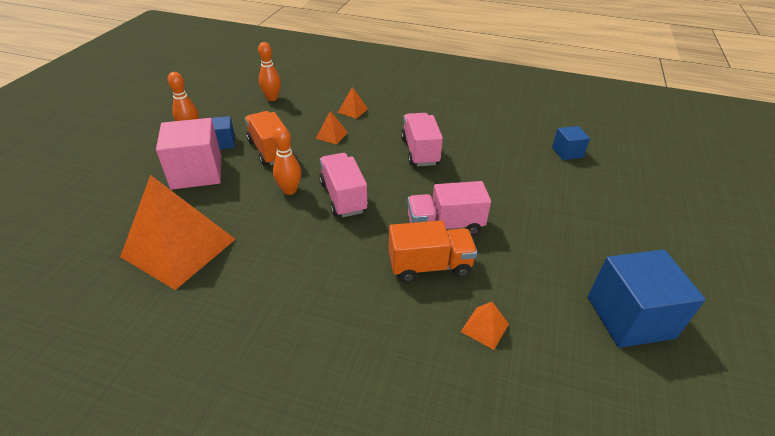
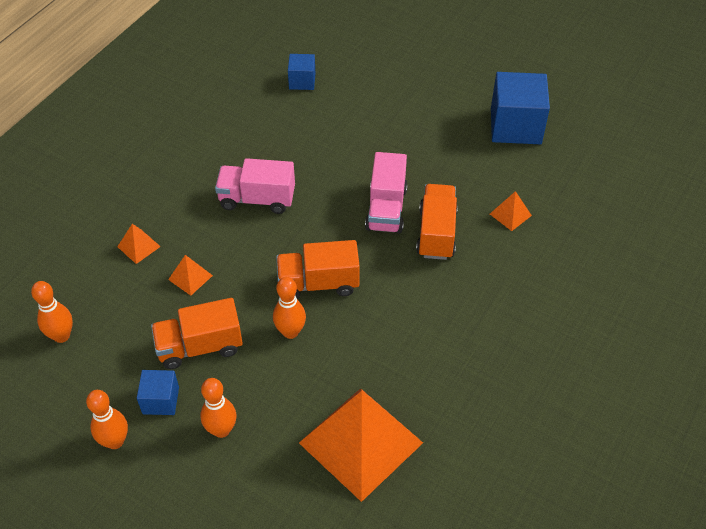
camera: 75 degrees left, 10 degrees up
(197, 172) = (221, 430): pink cube -> orange bowling pin
(343, 197) = (318, 283): pink truck -> orange truck

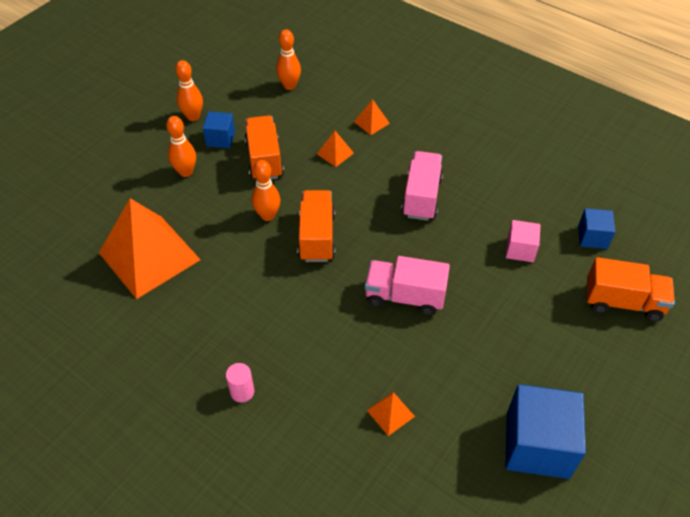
camera: 95 degrees right, 0 degrees up
(321, 128) = (520, 249): none -> pink cube
(436, 233) = (369, 337): orange truck -> orange truck (623, 302)
(514, 324) = (242, 391): none -> pink cylinder

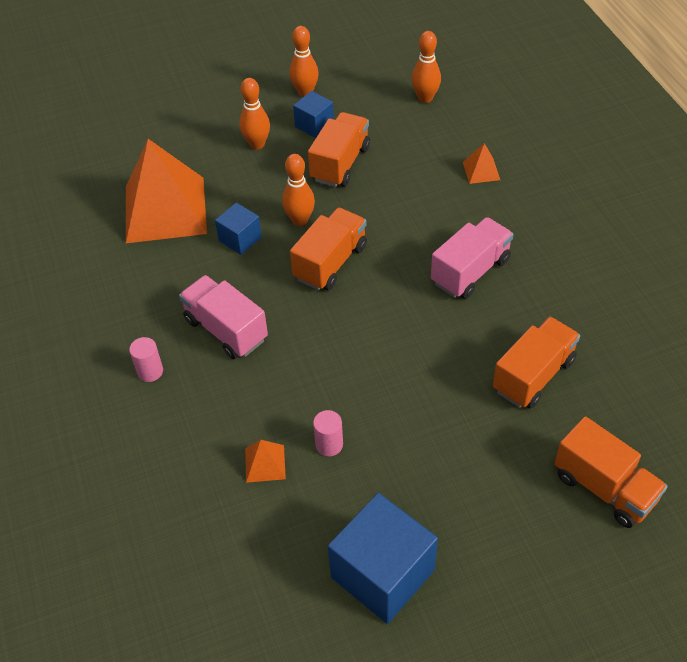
camera: 35 degrees right, 0 degrees up
(335, 153) = (416, 187): orange pyramid -> none
(404, 296) = (369, 362): pink truck -> pink truck (226, 330)
(425, 373) = (329, 444): none -> pink cylinder
(520, 249) = (533, 375): pink cube -> orange truck
(592, 237) = (630, 402): blue cube -> blue cube (240, 239)

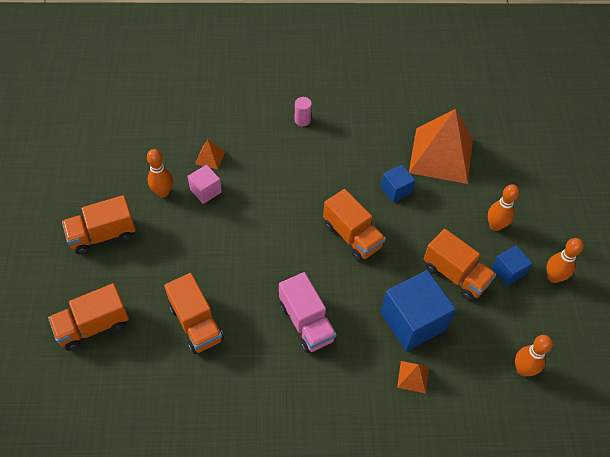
camera: 105 degrees right, 5 degrees up
(226, 330) = (318, 163): pink truck -> none
(300, 220) = (401, 230): orange bowling pin -> orange bowling pin (163, 192)
(329, 444) = (205, 191): pink cylinder -> pink cube
(382, 574) = (112, 190): blue cube -> blue cube (413, 321)
(466, 546) = (103, 235): none -> orange truck

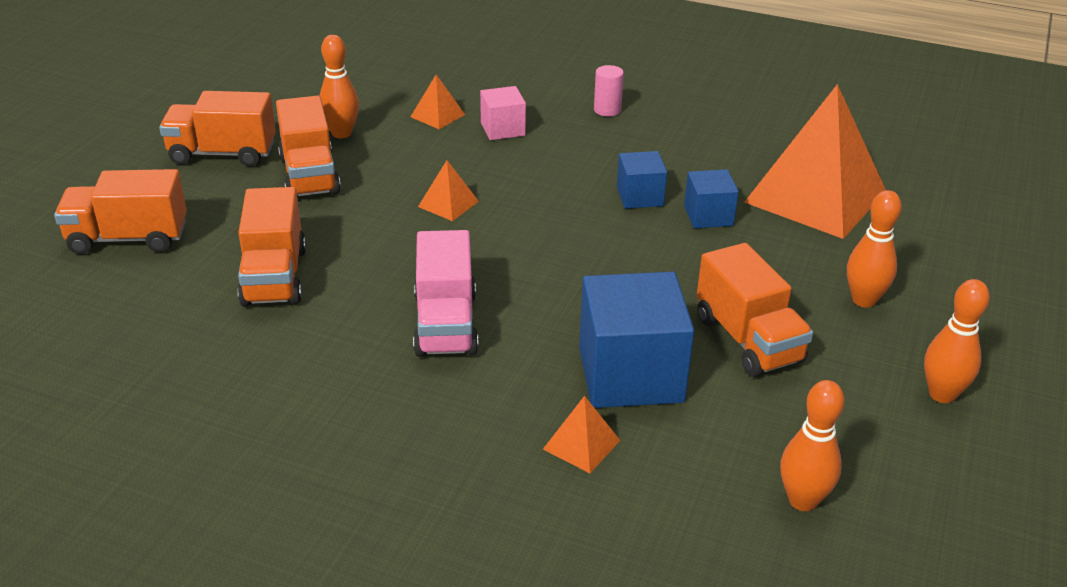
camera: 25 degrees right, 20 degrees down
(205, 191) = (404, 146): pink cube -> pink cube (503, 129)
(257, 230) = (448, 204): none -> orange pyramid
(352, 236) = (596, 248): orange truck -> orange truck (310, 175)
(508, 271) = (854, 362): blue cube -> blue cube (640, 196)

